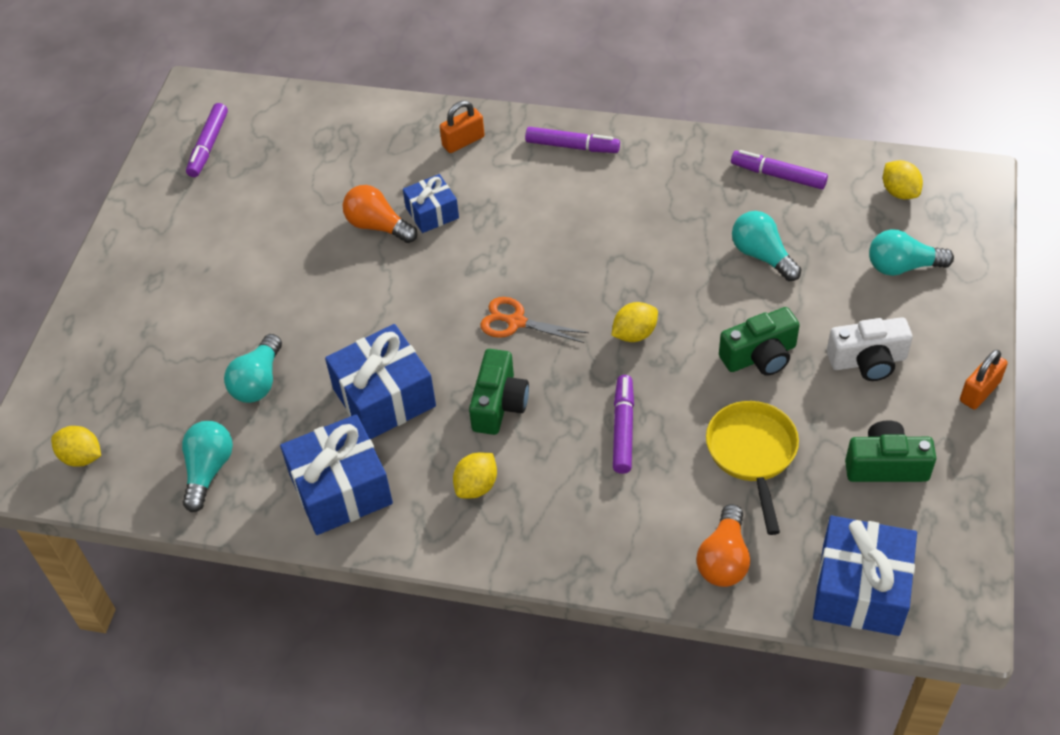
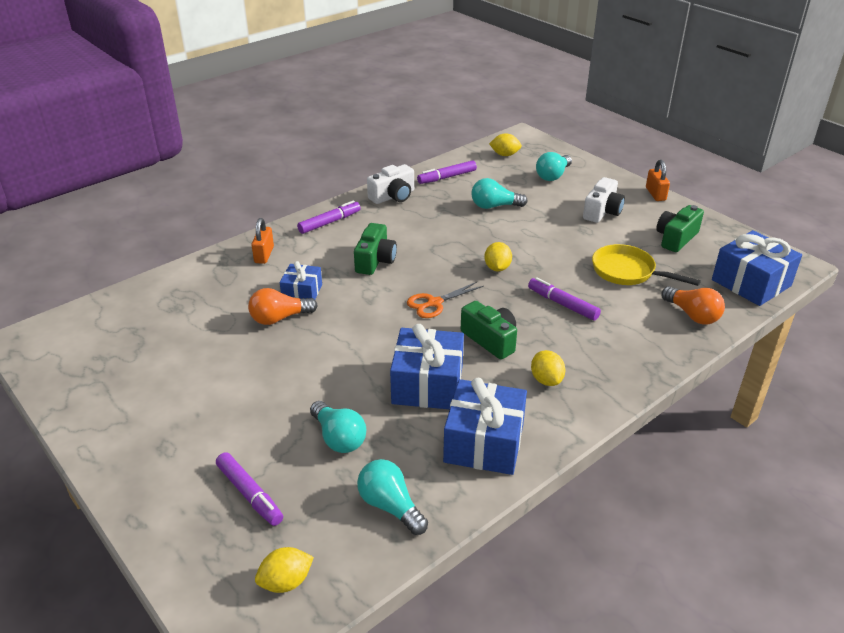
camera: 55 degrees left, 15 degrees down
(208, 145) = (84, 357): purple marker -> purple marker (250, 494)
(681, 159) = (393, 196): none -> white camera
(760, 356) = (562, 238): green camera -> green camera (375, 260)

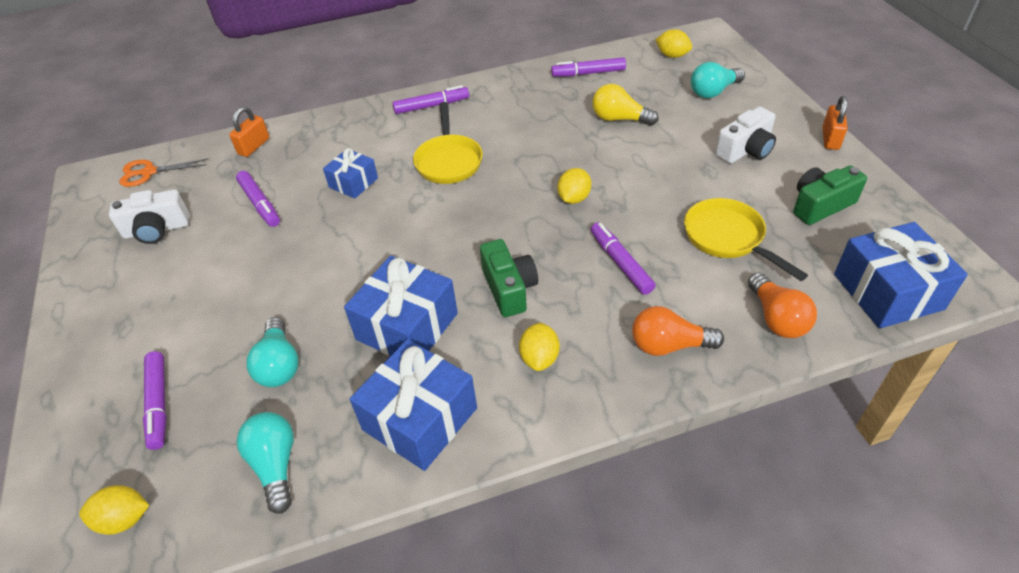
camera: 25 degrees right, 10 degrees up
(226, 325) = (260, 204): none -> purple marker
(264, 255) = (345, 131): orange padlock -> orange padlock (254, 146)
(279, 318) = (313, 207): orange light bulb -> orange light bulb (669, 345)
(375, 260) = (448, 161): green camera -> yellow pan
(393, 196) = (516, 87): white camera -> white camera (157, 230)
(434, 303) = (477, 227): orange scissors -> orange scissors (149, 172)
(494, 206) = (619, 119): turquoise light bulb -> yellow light bulb

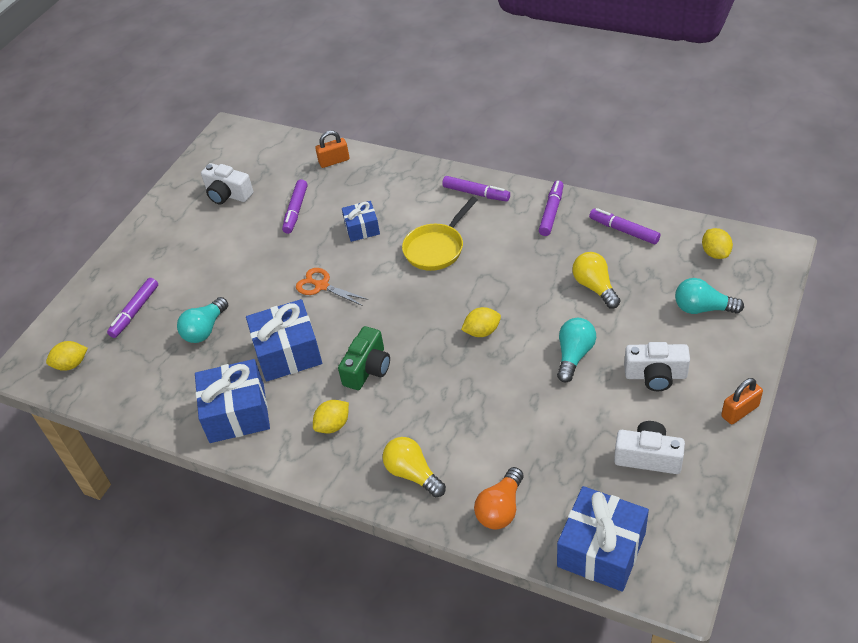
camera: 45 degrees right, 0 degrees up
(124, 519) = (71, 364): yellow lemon -> yellow lemon turned 60 degrees counterclockwise
(149, 172) = (260, 146): orange scissors -> orange scissors (321, 286)
(275, 465) = (151, 386): turquoise light bulb -> turquoise light bulb (574, 355)
(620, 263) = (453, 399): purple marker -> purple marker (551, 212)
(669, 345) = (413, 474): orange light bulb -> yellow light bulb
(728, 238) = (545, 433): yellow pan -> none
(820, 205) = (648, 457): green camera -> white camera

